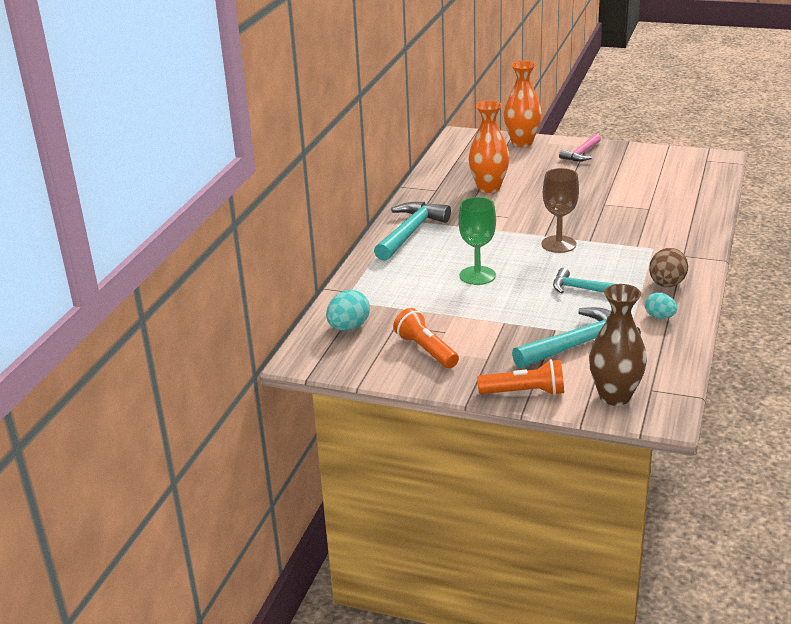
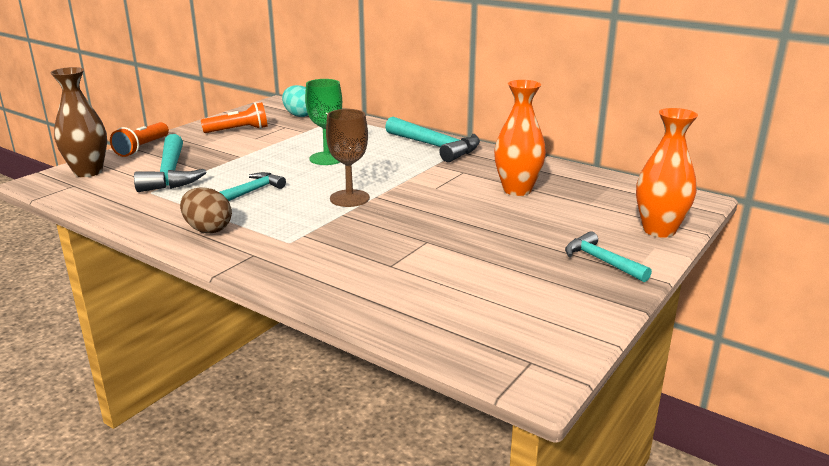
camera: 105 degrees right, 5 degrees down
(581, 154) = (601, 261): pink hammer -> turquoise hammer
(659, 317) = (160, 212): turquoise egg -> none

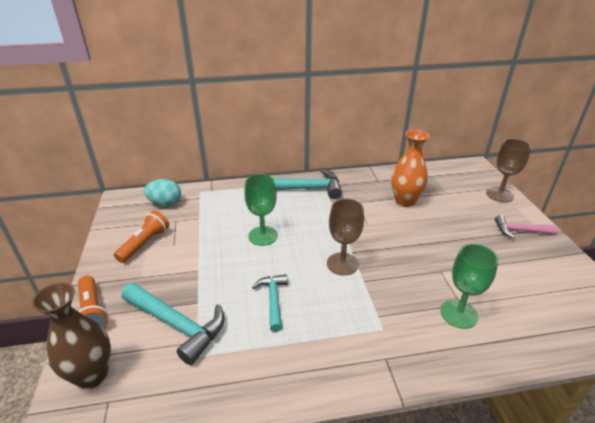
camera: 45 degrees left, 10 degrees up
(208, 229) = (315, 360): brown egg -> none
(372, 268) = (459, 314): none -> green goblet
(601, 261) = (520, 231): turquoise hammer -> pink hammer
(659, 230) = (499, 195): orange vase -> brown goblet

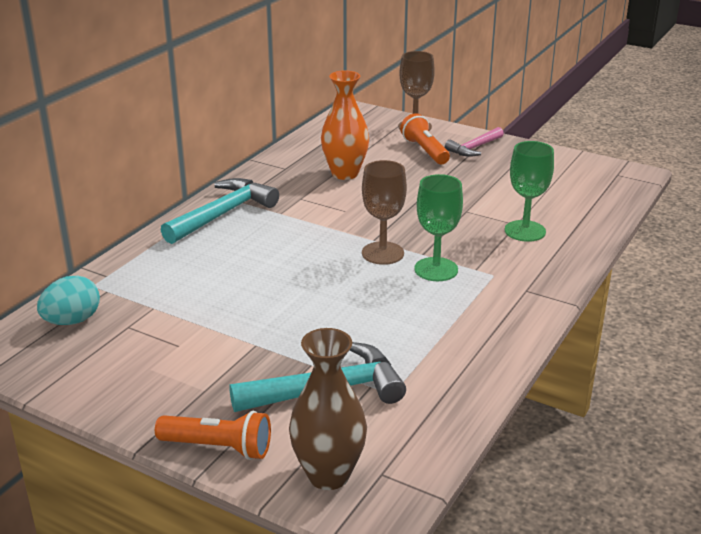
camera: 50 degrees left, 5 degrees down
(145, 243) = (138, 366): orange flashlight -> orange flashlight (424, 151)
(263, 236) = (263, 278): green goblet -> green goblet (436, 269)
(273, 300) = (376, 315): turquoise hammer -> none

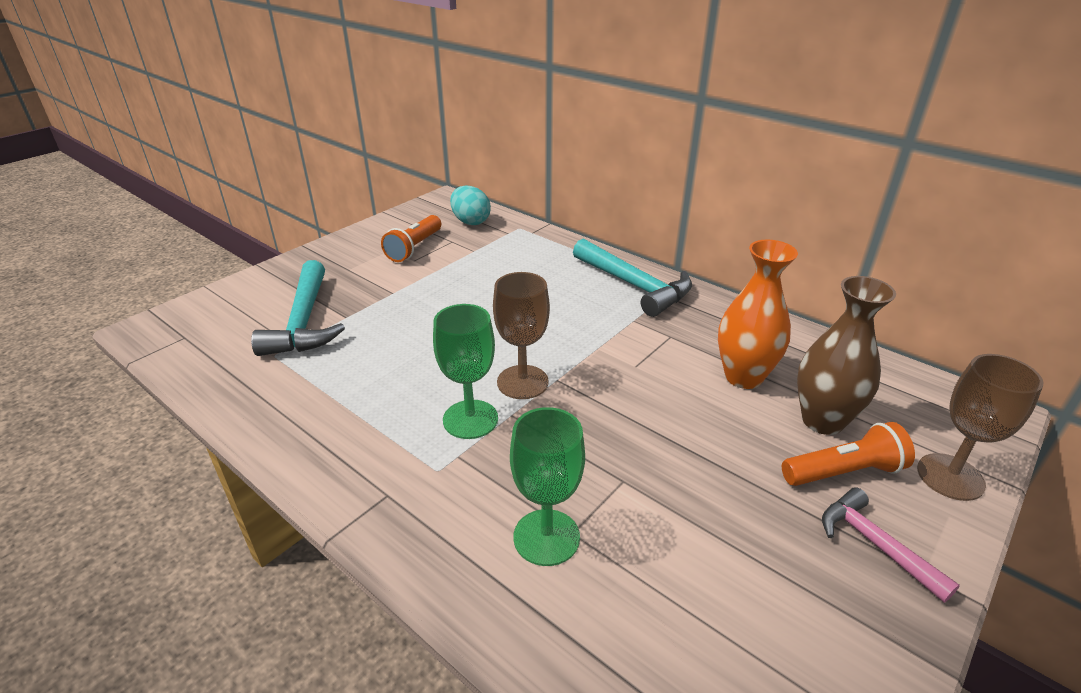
camera: 100 degrees right, 5 degrees up
(219, 447) = (278, 272): orange flashlight -> orange flashlight (414, 248)
(328, 475) = (207, 313): brown vase -> brown vase (822, 421)

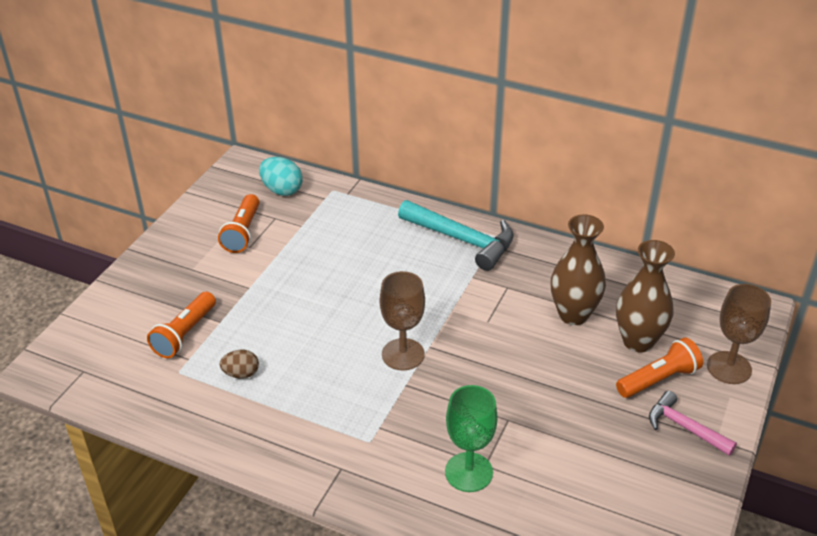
camera: 15 degrees left, 5 degrees up
(304, 322) = (185, 334): turquoise hammer -> orange flashlight
(336, 369) = (241, 374): none -> brown egg
(470, 419) = (375, 395): green goblet -> none
(743, 377) = (573, 314): orange vase -> brown vase

